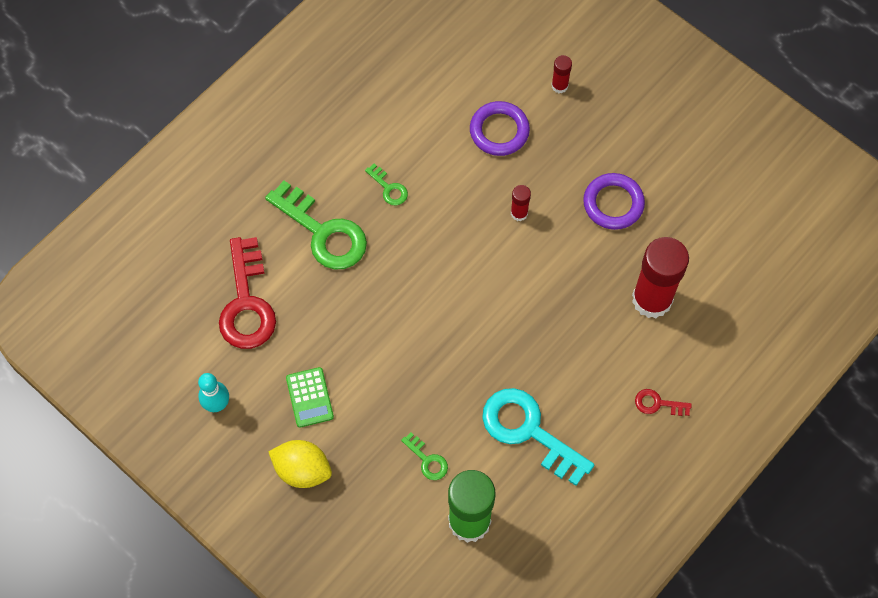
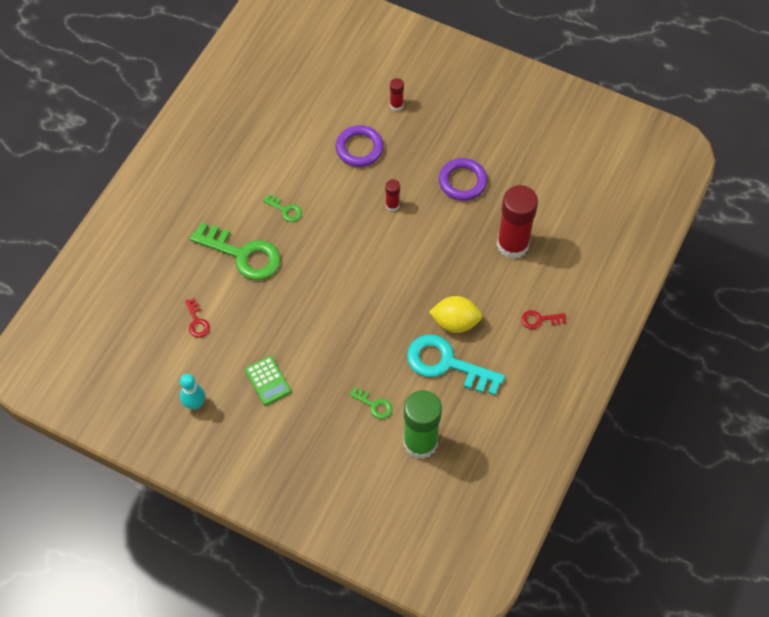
camera: 15 degrees left, 5 degrees down
(247, 302) = (197, 321): red key -> red key, size x0.45
(302, 470) = (277, 437): yellow lemon -> yellow lemon (455, 322)

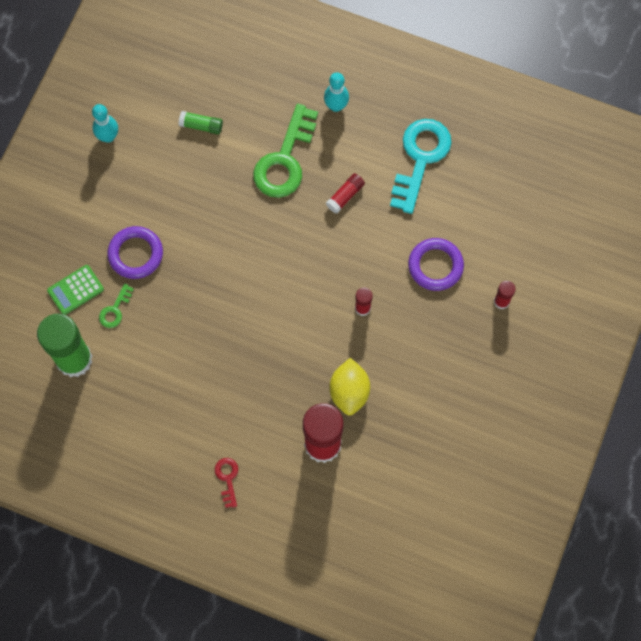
camera: 85 degrees right, 10 degrees up
(196, 210) = (336, 106): none -> turquoise bowling pin
(197, 321) = (201, 126): red key -> green glue stick
(267, 381) = (137, 202): green calculator -> green calculator (75, 290)
(285, 210) = (345, 196): green key -> red glue stick
(447, 364) = (166, 381): turquoise key -> turquoise key (420, 159)
(455, 322) = (218, 386): yellow lemon -> yellow lemon (349, 392)
(462, 181) = (402, 384): purple ring -> purple ring (135, 254)

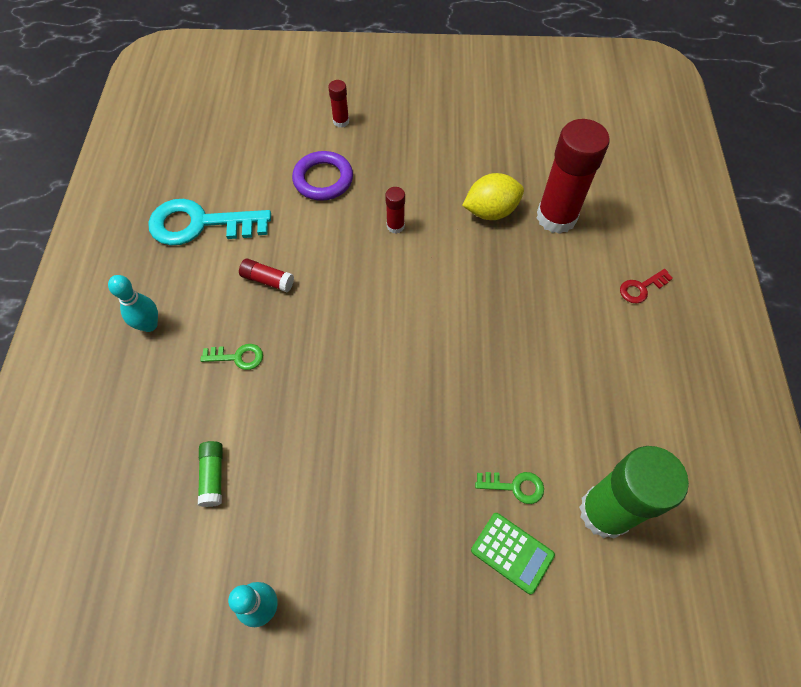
camera: 110 degrees left, 10 degrees down
(135, 254) = (428, 490): purple ring -> none
(285, 159) = (237, 357): green key -> green key, size x0.45

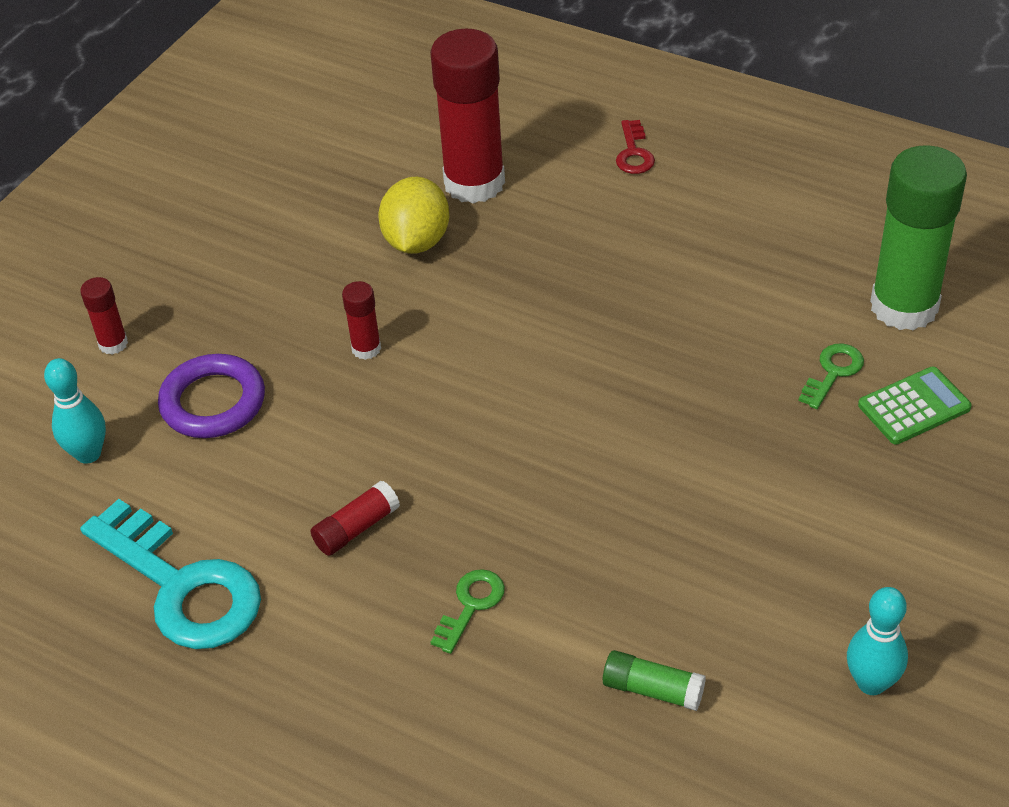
camera: 60 degrees left, 15 degrees down
(149, 325) = (336, 708): turquoise bowling pin -> turquoise bowling pin (88, 454)
(201, 224) = (181, 585): turquoise key -> turquoise key turned 75 degrees counterclockwise

